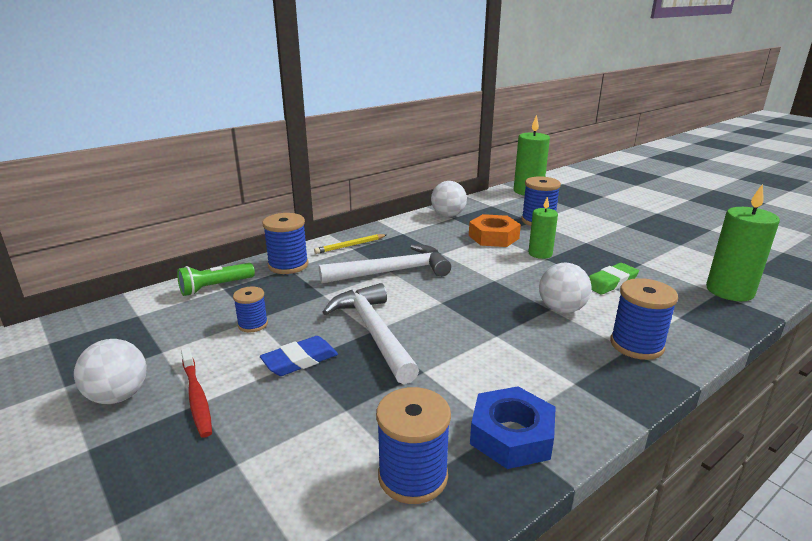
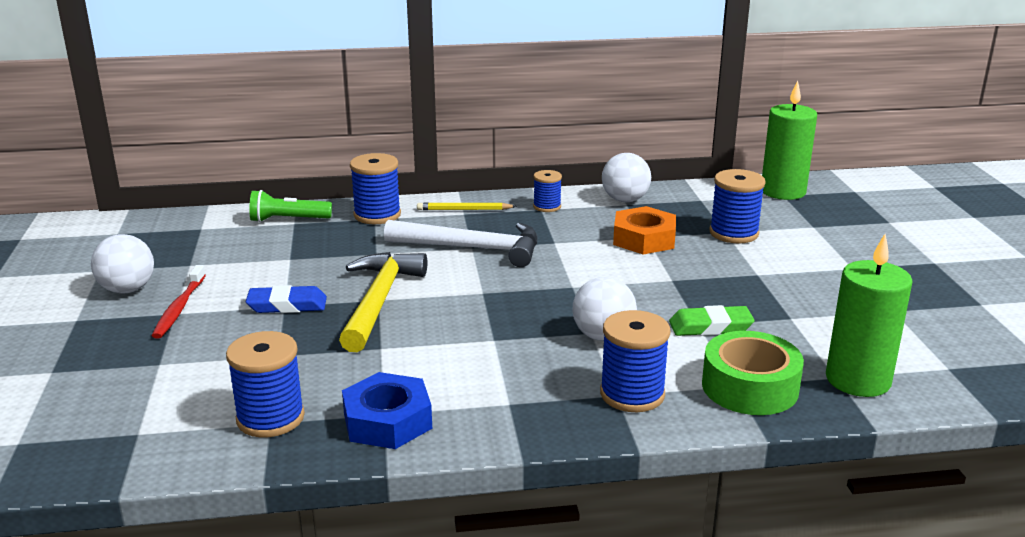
camera: 30 degrees right, 0 degrees up
(253, 324) = (283, 263): blue spool -> blue spool (547, 206)
(374, 332) = (379, 301): white hammer -> yellow hammer
(540, 253) = (673, 272): green candle -> none
(688, 315) = (749, 387): none -> green tape

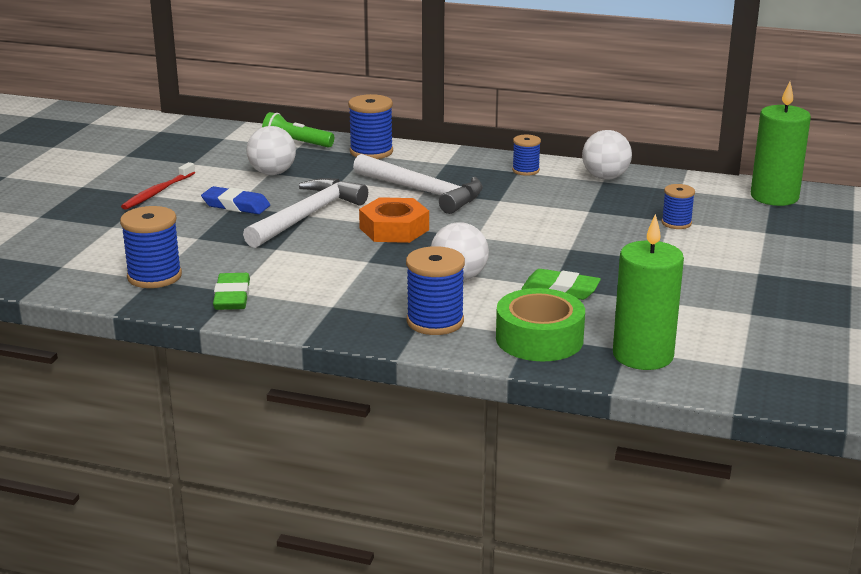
camera: 25 degrees right, 0 degrees up
(127, 289) = (133, 172): white ball -> white ball (272, 173)
(379, 301) = (308, 216): yellow hammer -> white hammer
(387, 421) = (232, 297): blue nut -> green eraser
(464, 209) = (449, 160): yellow pencil -> none
(644, 239) = (584, 212): orange nut -> orange nut (394, 229)
(733, 233) = (676, 223): blue spool -> blue spool, size x0.61

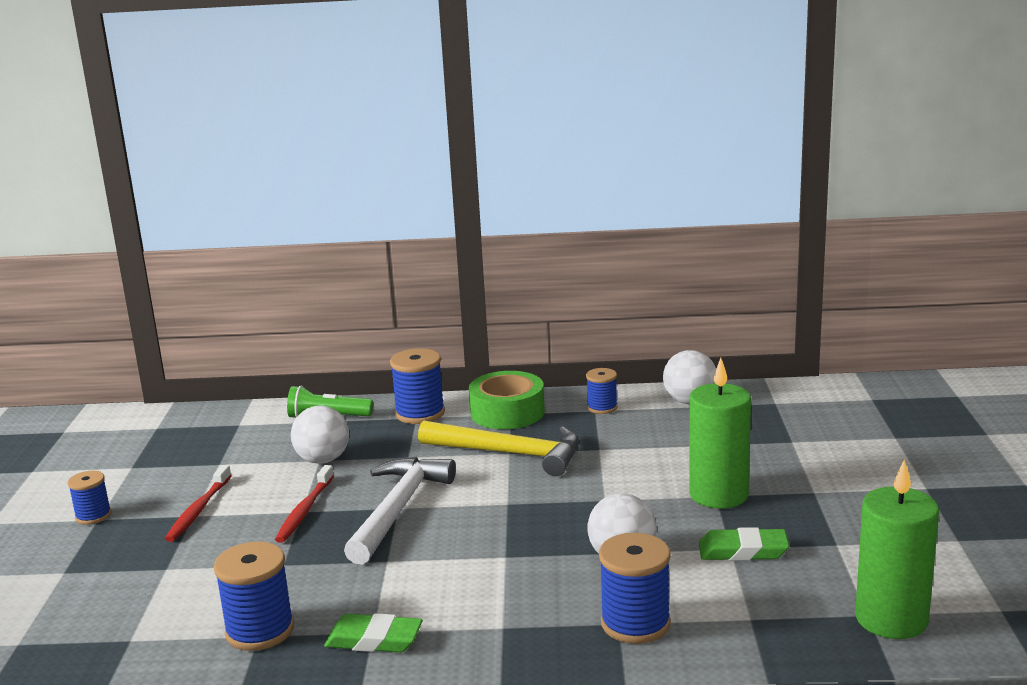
camera: 15 degrees left, 5 degrees down
(232, 297) = (374, 640): green eraser -> green eraser turned 60 degrees counterclockwise
(236, 205) = (304, 510): blue eraser -> red toothbrush
(394, 229) = (508, 507): orange nut -> none
(423, 192) = (510, 454): white hammer -> yellow hammer
(539, 339) = (766, 621): green tape -> green tape (507, 412)
(676, 223) = (801, 443): blue spool -> blue spool (93, 516)
(774, 197) = (872, 395): green candle -> green candle (718, 494)

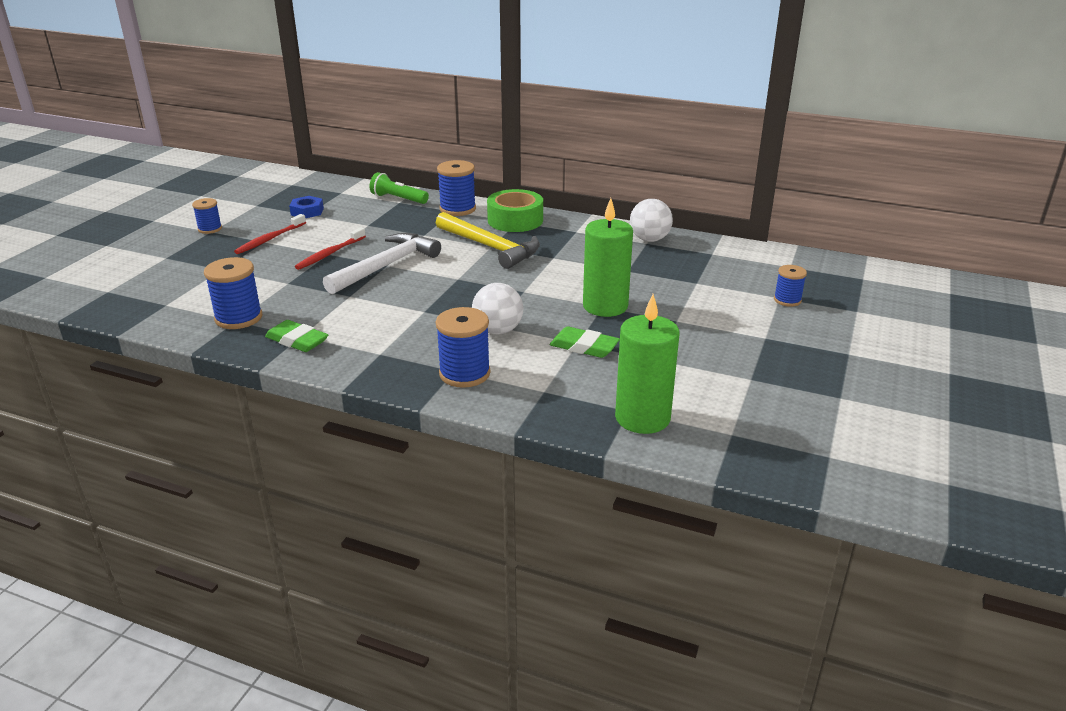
camera: 20 degrees right, 10 degrees up
(216, 460) = (307, 211): none -> blue nut
(323, 460) = (370, 225): white ball -> none
(602, 407) = (583, 230): blue spool -> blue spool (787, 300)

